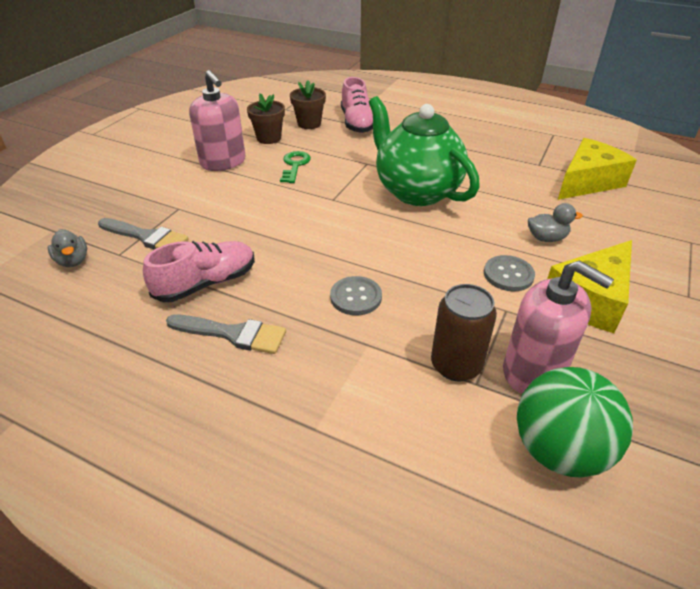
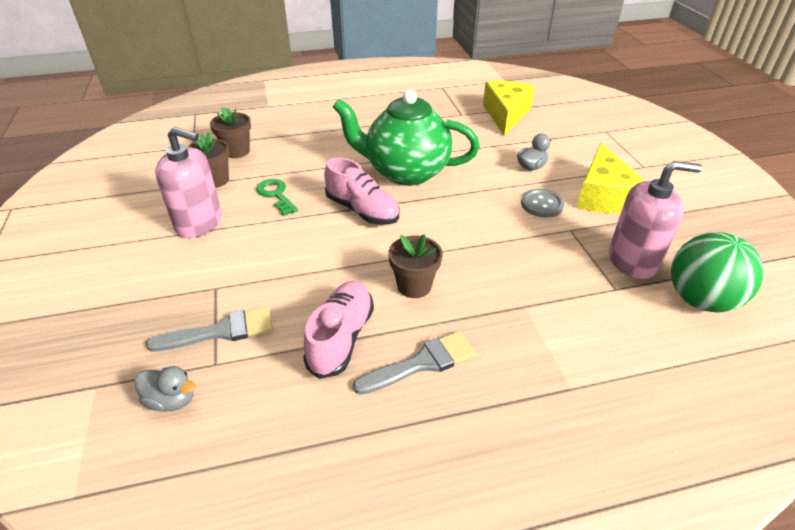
camera: 40 degrees left, 0 degrees up
(303, 278) = (414, 286): none -> brown flower pot
(356, 297) = (471, 277): grey button -> none
(357, 123) = (281, 134): pink shoe -> pink shoe (362, 210)
(456, 365) = (591, 284): brown can -> none

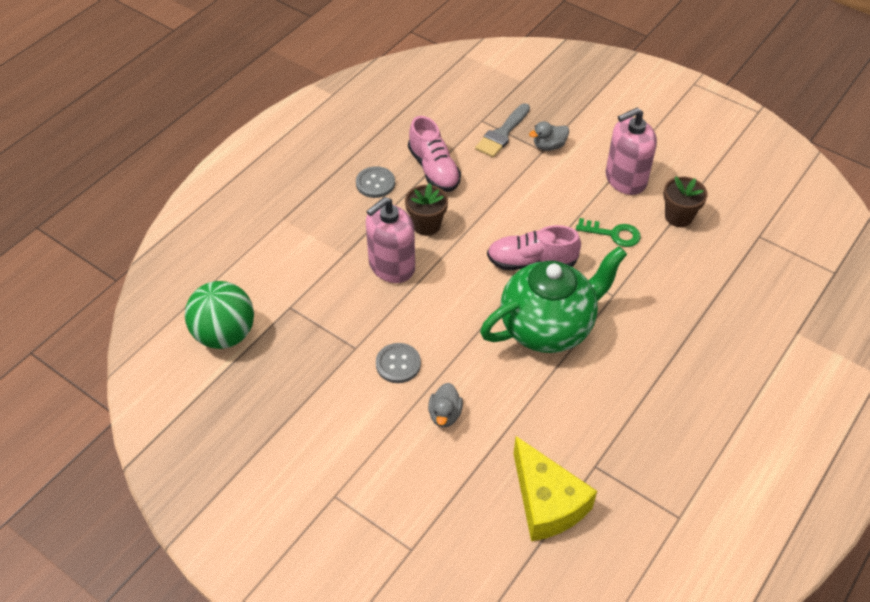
camera: 140 degrees right, 10 degrees up
(171, 400) = (478, 97): grey duck -> grey duck (549, 146)
(237, 151) = (716, 255): brown flower pot -> none
(422, 363) = (375, 183): grey brush -> grey button
(603, 196) = (351, 414): yellow cheese -> none
(632, 260) = (289, 344): pink soap dispenser -> pink soap dispenser (391, 266)

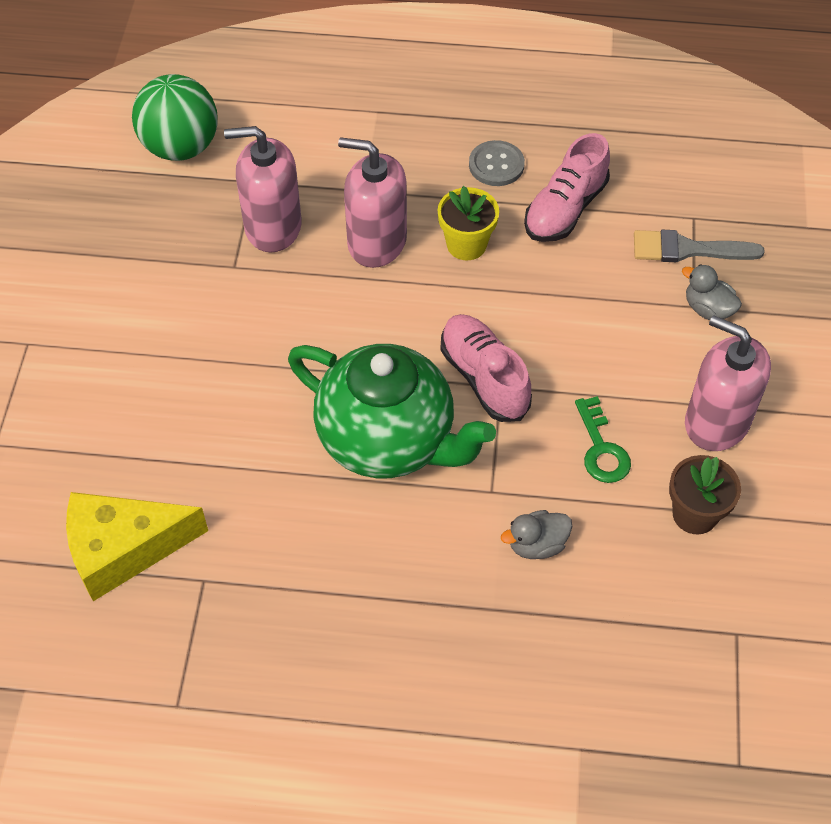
camera: 60 degrees right, 5 degrees up
(338, 313) = (273, 227): none -> pink soap dispenser
(398, 364) = (236, 316): grey button -> none
(426, 225) = (466, 245): brown flower pot -> yellow flower pot
(445, 414) = (191, 393): grey duck -> grey duck (537, 545)
(547, 502) = (124, 549): yellow cheese -> yellow cheese turned 45 degrees clockwise

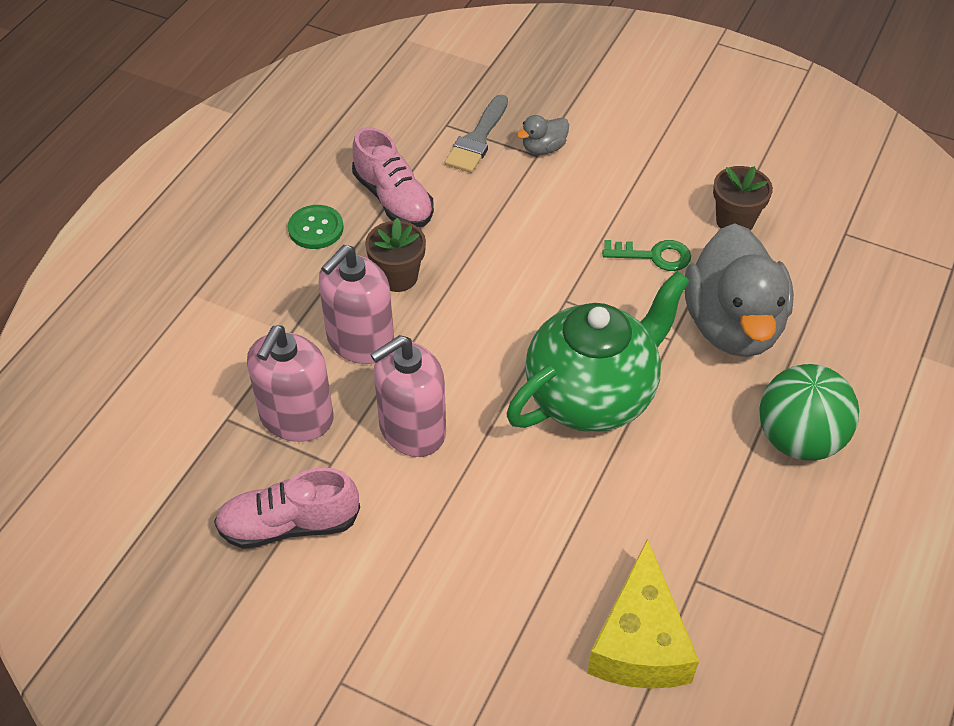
camera: 70 degrees left, 5 degrees down
(181, 147) = (139, 471): green ball -> green ball (799, 439)
(466, 245) = (398, 277): yellow flower pot -> brown flower pot
(484, 378) = (552, 309): pink shoe -> pink shoe (289, 525)
(496, 165) = (316, 228): grey button -> green button
(537, 545) = (732, 325): grey duck -> grey duck, size x2.44
(716, 422) = (654, 180): pink soap dispenser -> pink soap dispenser (412, 429)

